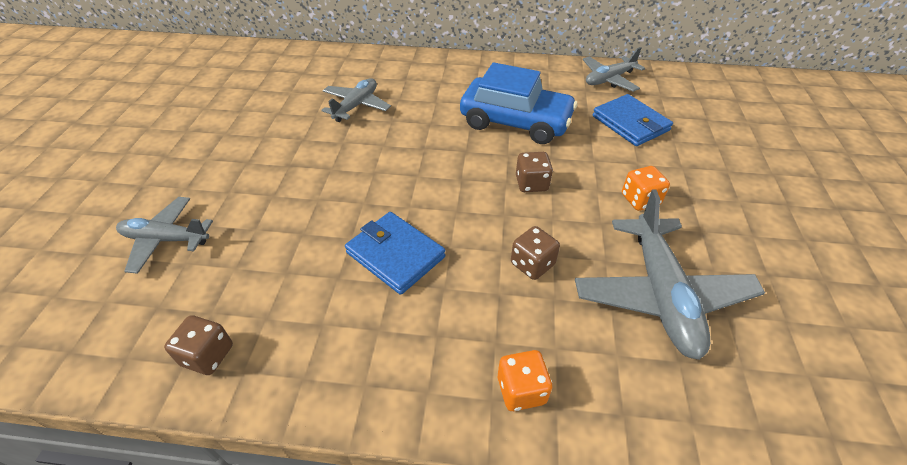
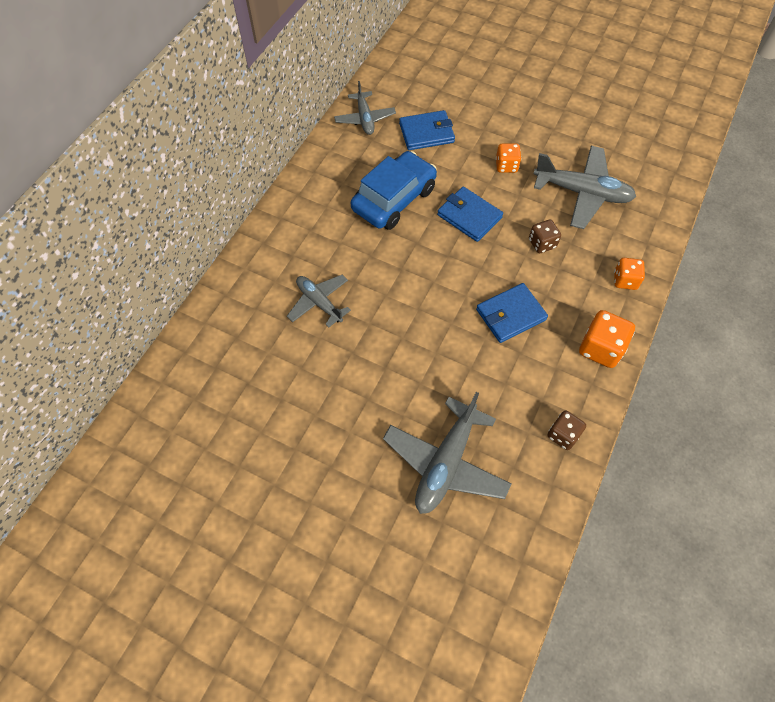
camera: 70 degrees left, 15 degrees up
(166, 239) = (446, 463): grey plane -> grey plane, size x1.62
(371, 377) = (600, 348): none -> orange dice
(531, 183) = (469, 216): brown dice -> blue wallet

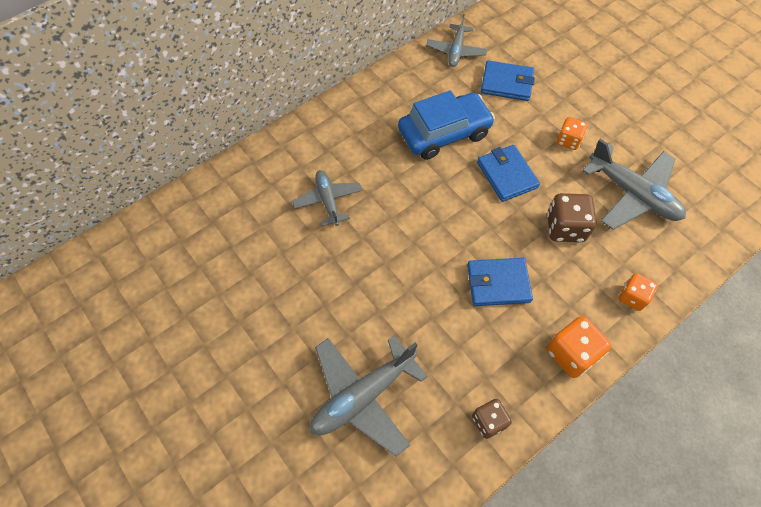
camera: 25 degrees right, 0 degrees up
(542, 243) = (565, 228): brown dice -> brown dice, size x1.55

